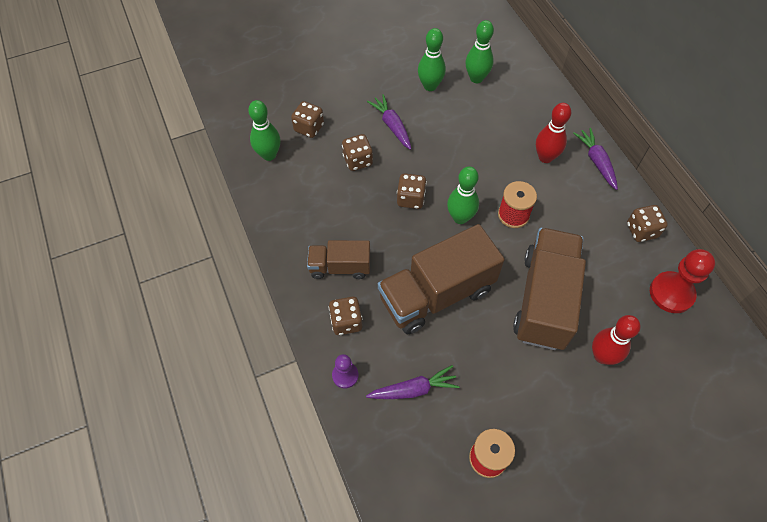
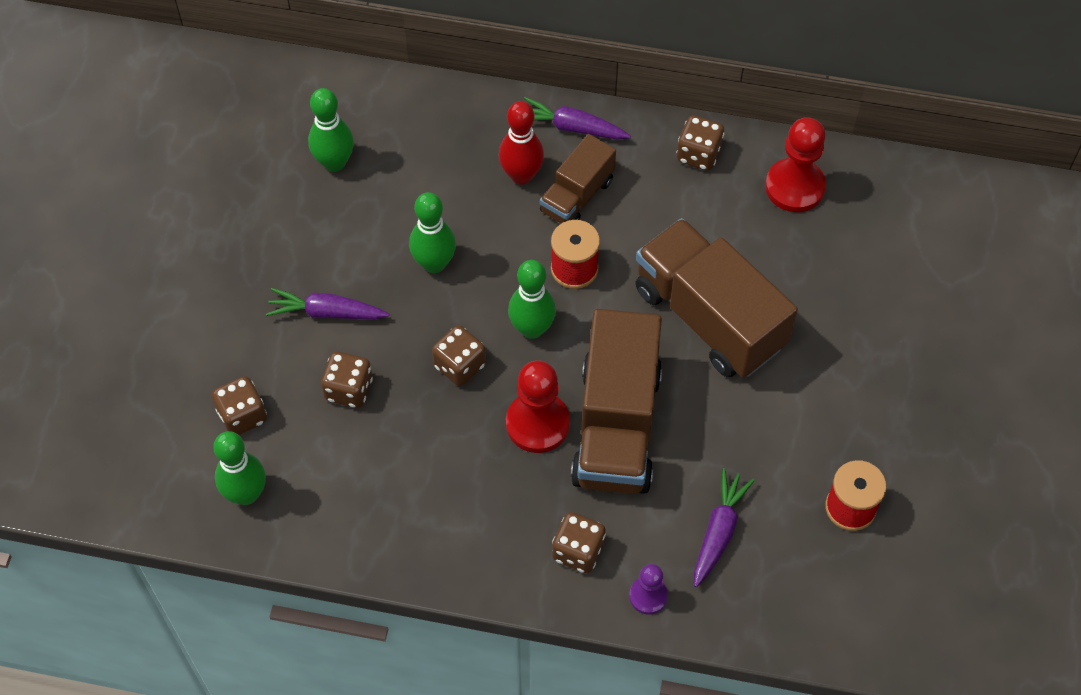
camera: 55 degrees left, 0 degrees up
(340, 267) = (495, 511): brown truck -> brown truck (577, 196)
(406, 255) = (537, 423): none -> red pawn
(430, 86) = (299, 224): green bowling pin -> green bowling pin (434, 263)
(602, 356) = (816, 310): red bowling pin -> none

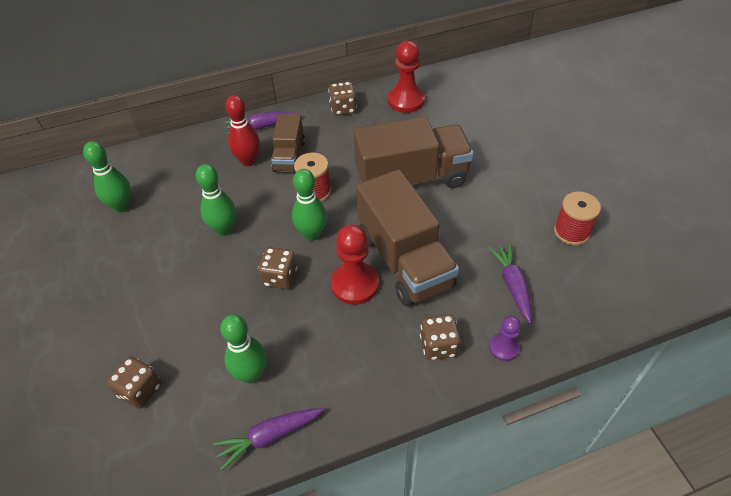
camera: 30 degrees left, 10 degrees down
(246, 494) = (174, 444): green bowling pin -> green bowling pin (251, 374)
(326, 312) = (167, 292): purple carrot -> purple carrot (269, 437)
(349, 389) = (212, 330): brown dice -> none
(709, 317) = (411, 178): brown truck -> brown truck turned 150 degrees clockwise

